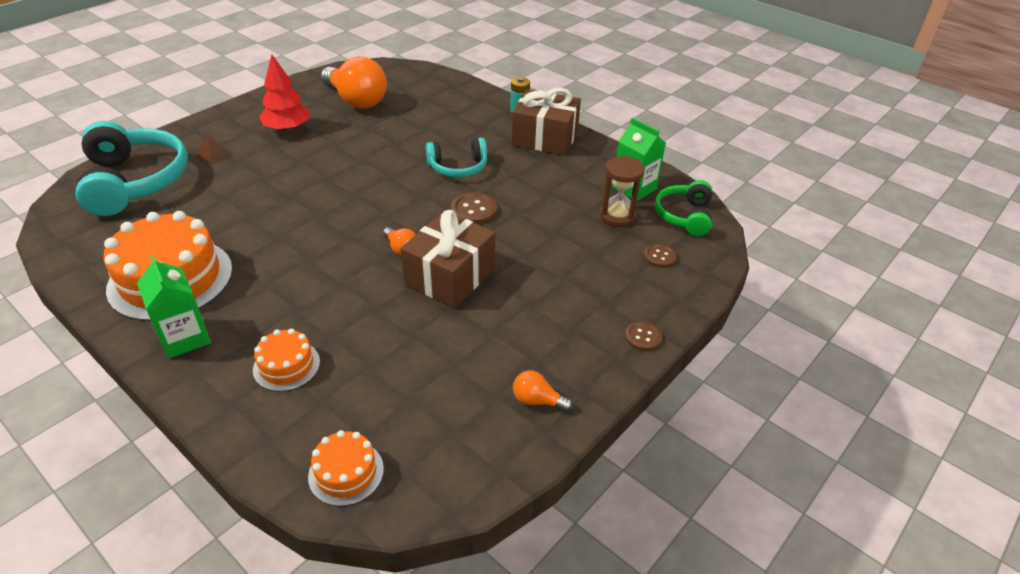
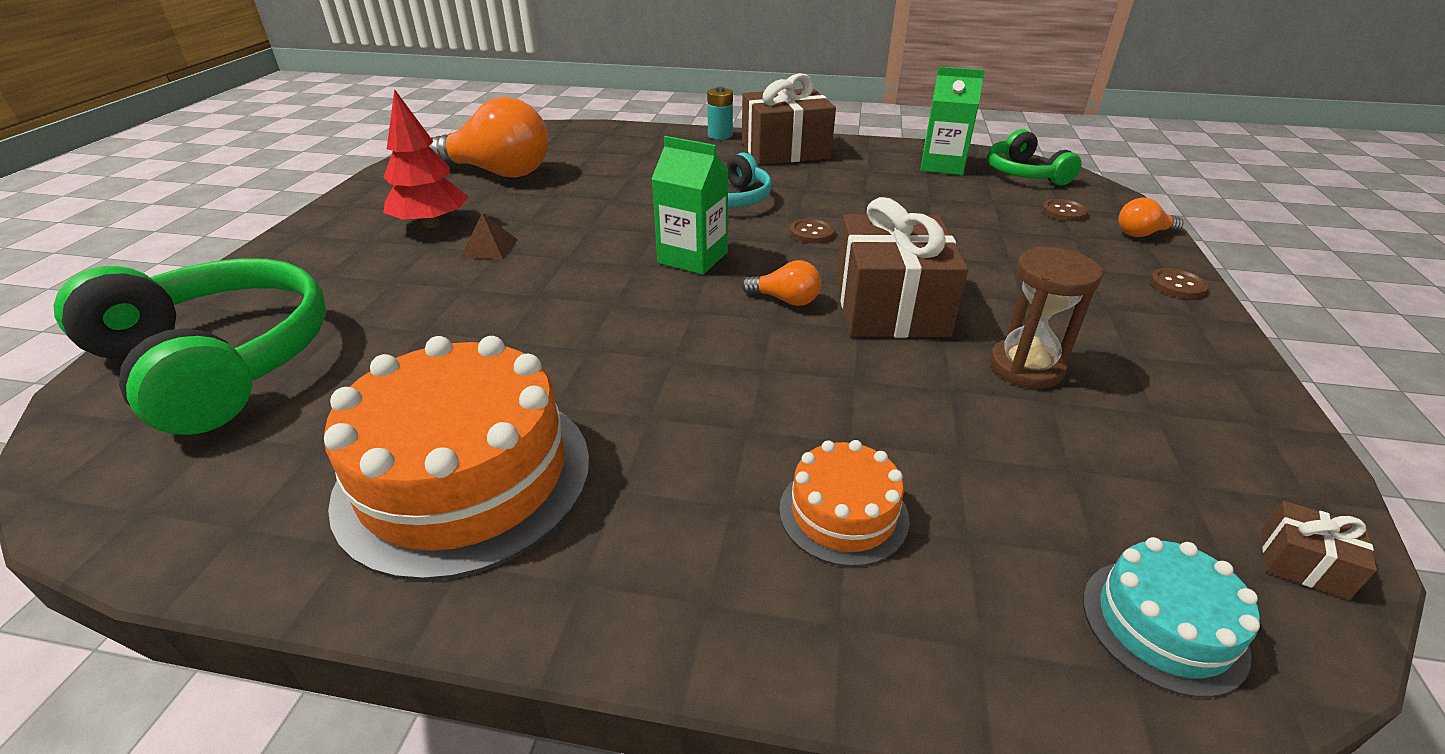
camera: 30 degrees left, 5 degrees down
(135, 181) = (220, 362): turquoise headphones -> green headphones
(185, 338) = (610, 558): green carton -> green carton (692, 257)
(213, 154) = (339, 284): brown pyramid -> brown pyramid (489, 248)
(346, 472) = (1163, 624): orange cake -> turquoise cake
(445, 489) = (1303, 563): none -> brown gift
(474, 210) = (811, 233): brown button -> brown button, size x0.65
(538, 401) = (1202, 395): orange light bulb -> orange light bulb (1142, 234)
(617, 216) = (967, 192): brown hourglass -> brown hourglass (1026, 367)

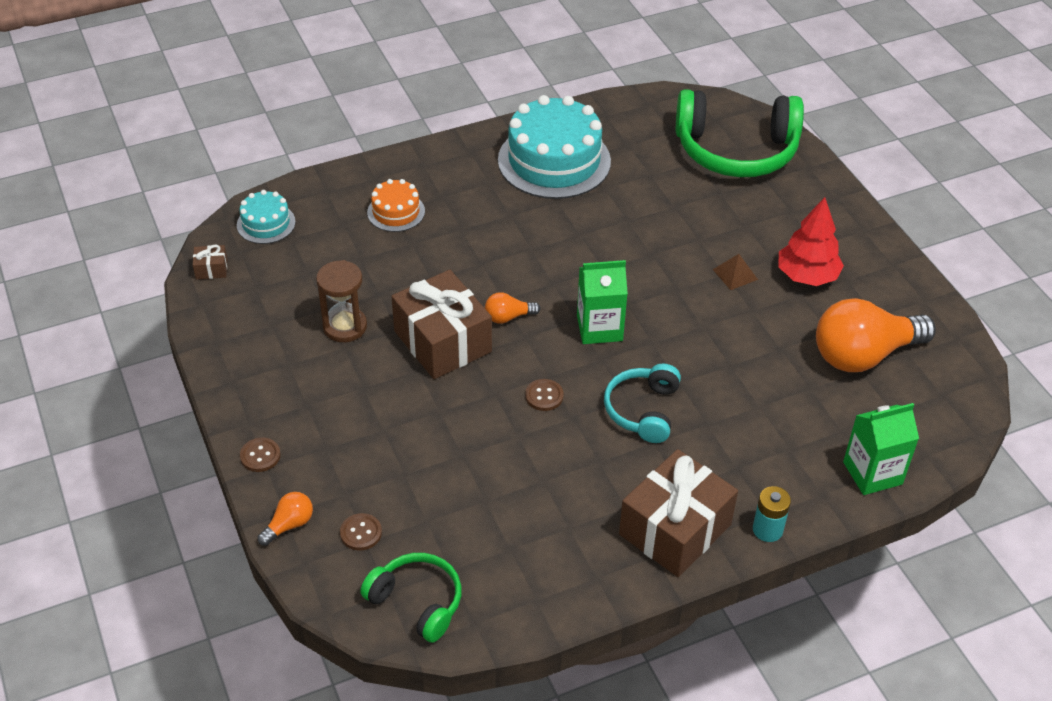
camera: 145 degrees right, 10 degrees up
(465, 476) = (554, 161): orange cake -> turquoise cake
(942, 165) = (504, 577): green carton -> green carton (872, 473)

